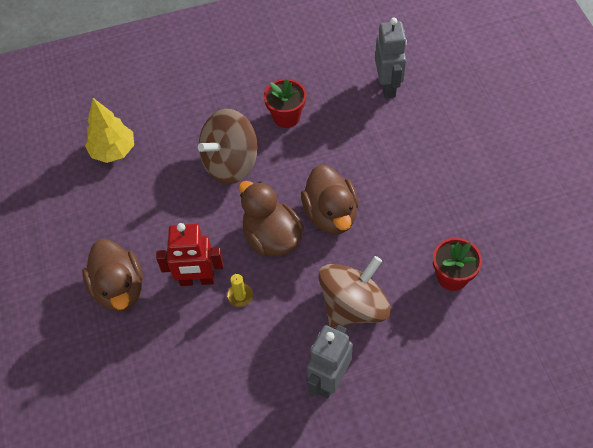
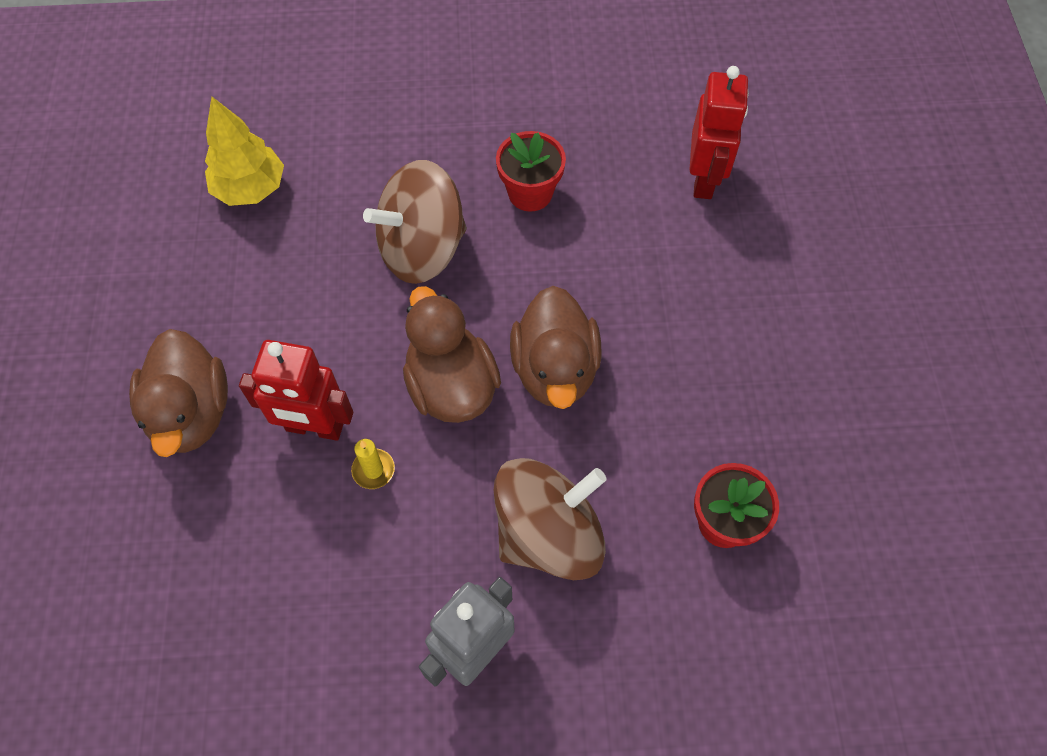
camera: 10 degrees right, 5 degrees up
(388, 86) = (704, 179): grey robot -> red robot

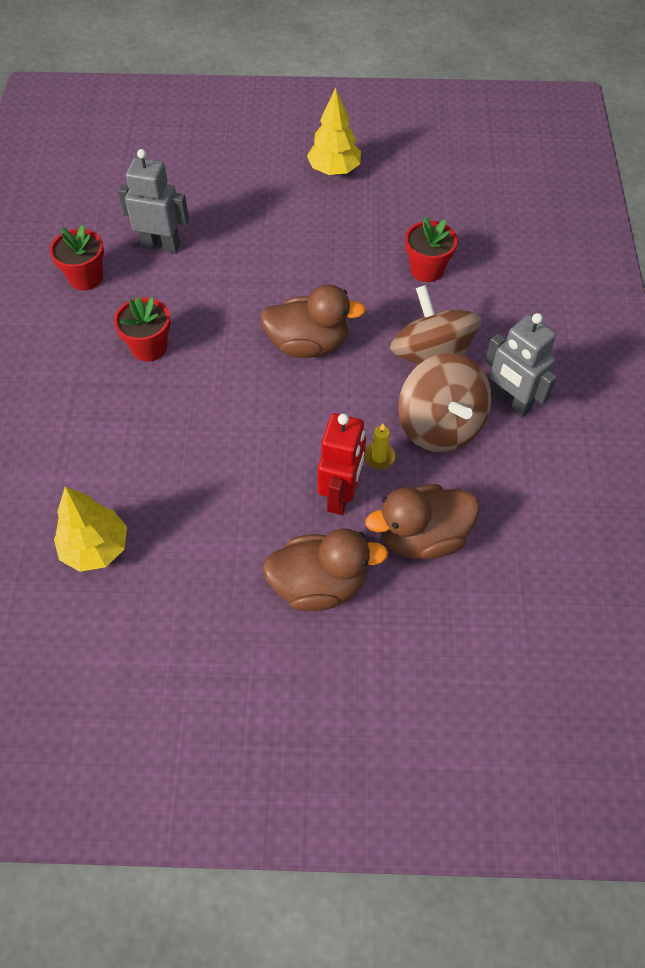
camera: 85 degrees left, 5 degrees down
(422, 249) = (188, 420): brown spinning top -> brown spinning top (440, 425)
(451, 385) = (314, 406): brown duck -> brown duck (422, 537)
(633, 111) = (86, 277): none -> red flower pot
(704, 179) = (161, 245): red robot -> grey robot
(911, 376) = (334, 170): none -> yellow tree

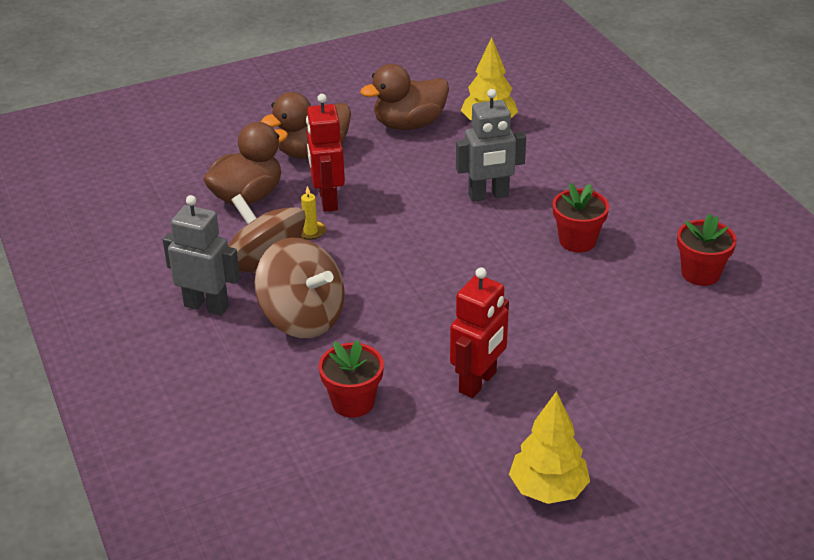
camera: 155 degrees right, 20 degrees down
(161, 245) = (662, 327): grey robot -> grey robot (488, 195)
(308, 344) = (432, 290): brown duck -> brown duck (409, 124)
(327, 252) = (478, 382): none -> red robot

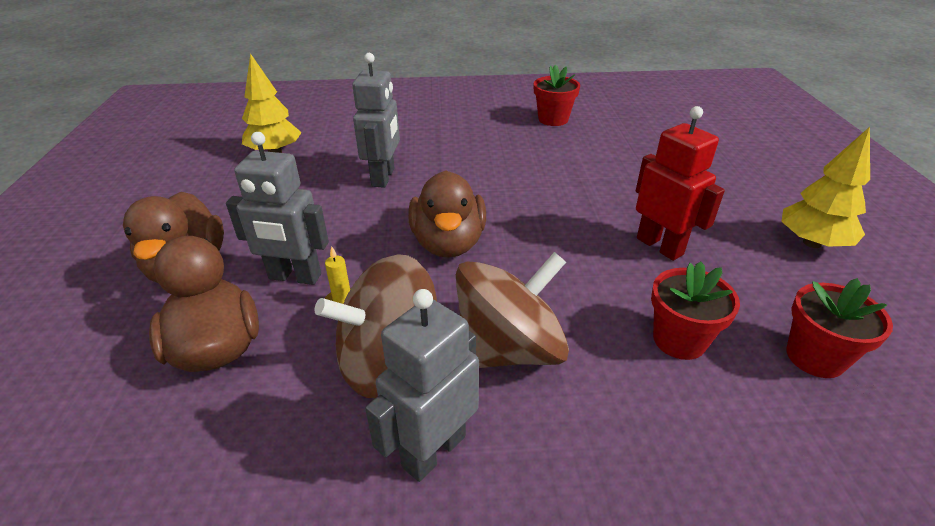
camera: 70 degrees left, 0 degrees up
(327, 200) = (294, 277): red robot -> grey robot
(409, 124) = (221, 192): brown duck -> brown duck (448, 243)
(577, 241) = (482, 153): red flower pot -> red flower pot (815, 357)

